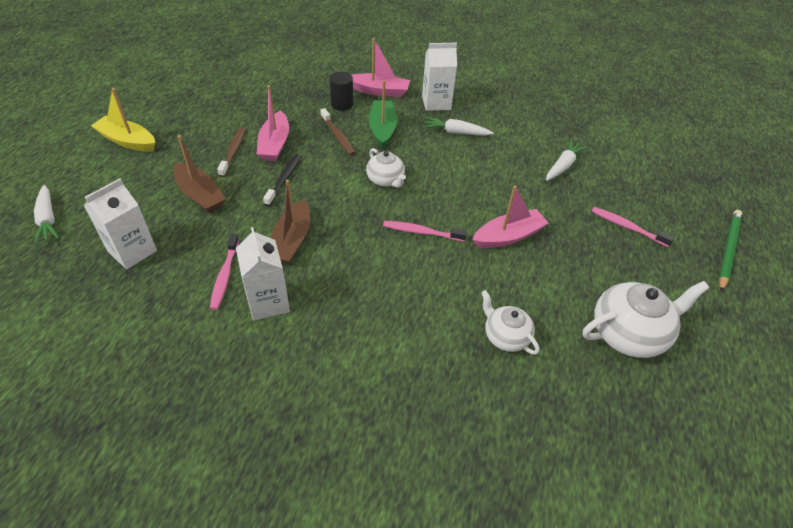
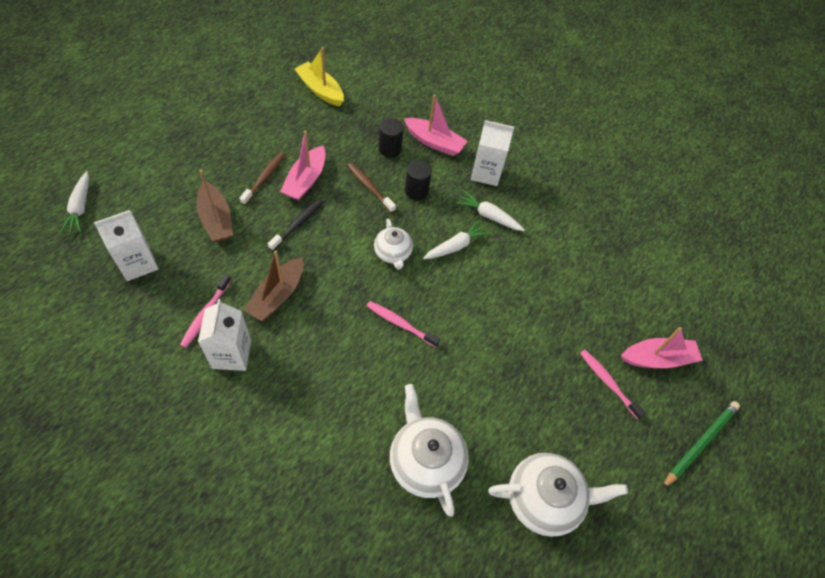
camera: 15 degrees right, 10 degrees up
(127, 141) = (175, 138): yellow boat -> yellow boat (320, 90)
(338, 136) = (369, 187): brown toothbrush -> brown toothbrush turned 150 degrees clockwise
(382, 129) = (416, 191): green boat -> black cylinder
(505, 336) = (425, 461): white teapot -> white teapot, size x1.67
(508, 236) = (481, 355): pink boat -> pink boat (657, 358)
(563, 166) = (579, 289): white carrot -> white carrot (455, 246)

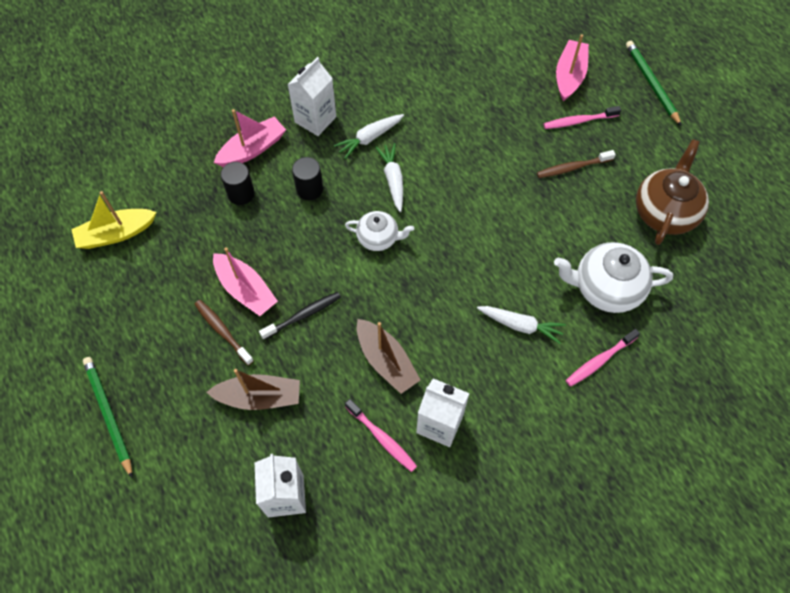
camera: 60 degrees left, 5 degrees up
(80, 207) = (171, 549): white carrot -> white carrot (520, 325)
(174, 136) = (108, 415): none -> green pencil
(298, 224) = (303, 315): black toothbrush -> black toothbrush turned 90 degrees clockwise
(369, 187) = (285, 231): brown toothbrush -> brown toothbrush (572, 168)
(400, 324) = (462, 259): pink toothbrush -> pink toothbrush (599, 360)
(544, 499) = (664, 212): white teapot -> brown teapot

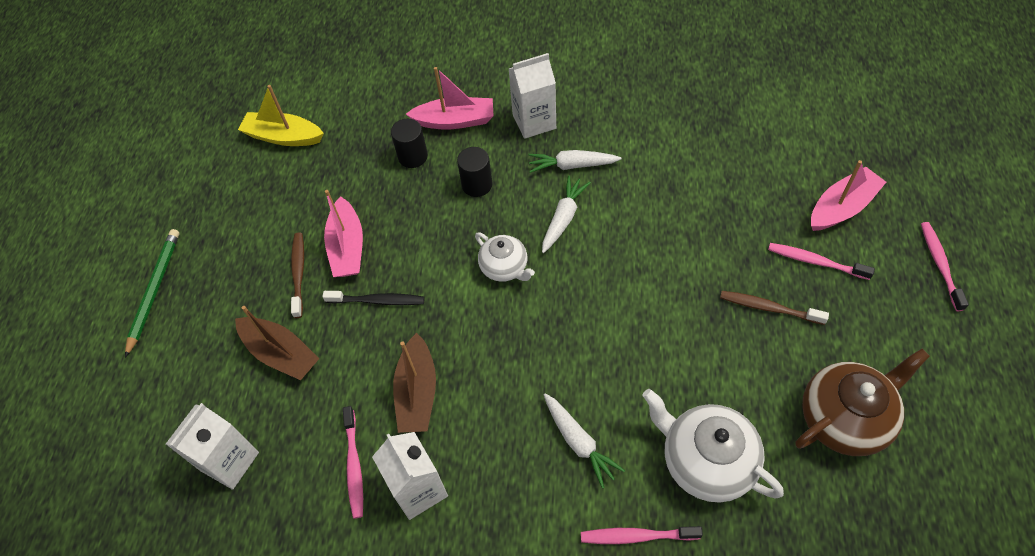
camera: 40 degrees right, 5 degrees down
(651, 84) = (940, 264): green pencil -> pink toothbrush

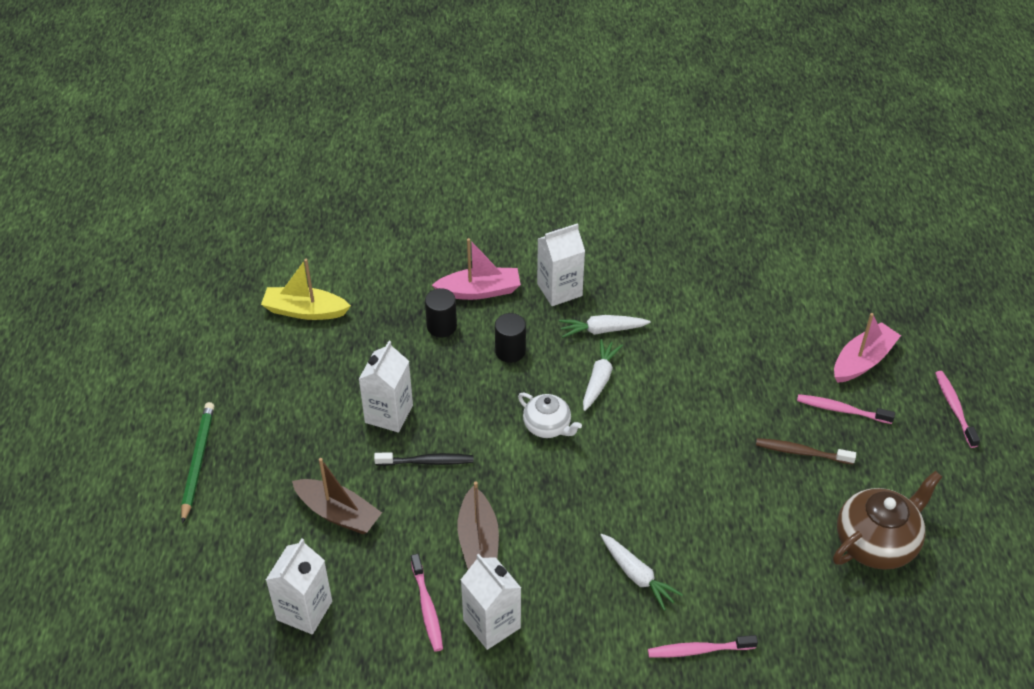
camera: 10 degrees left, 10 degrees down
(298, 273) = (343, 440): brown toothbrush -> none
(347, 247) = (389, 414): pink boat -> white carton
(706, 461) = (755, 585): white teapot -> none

